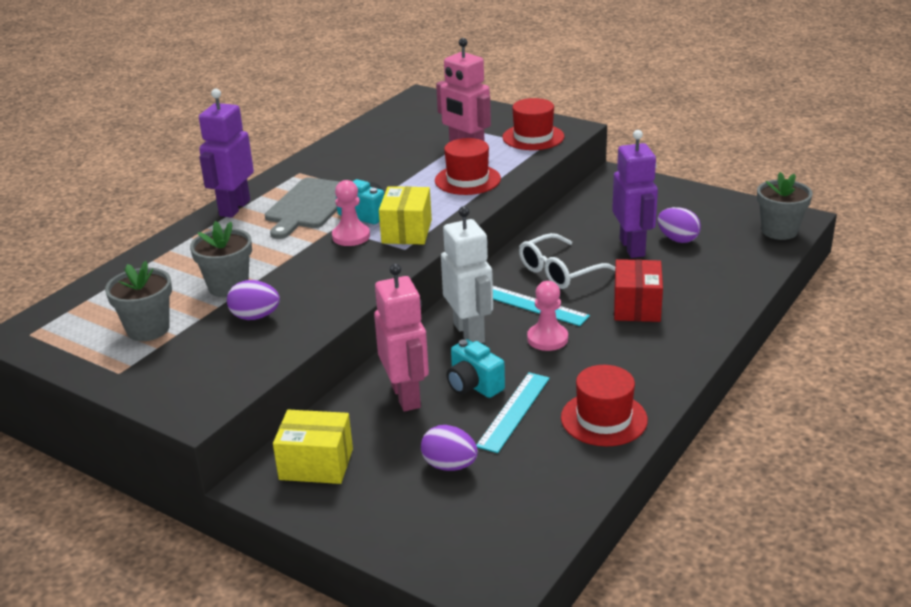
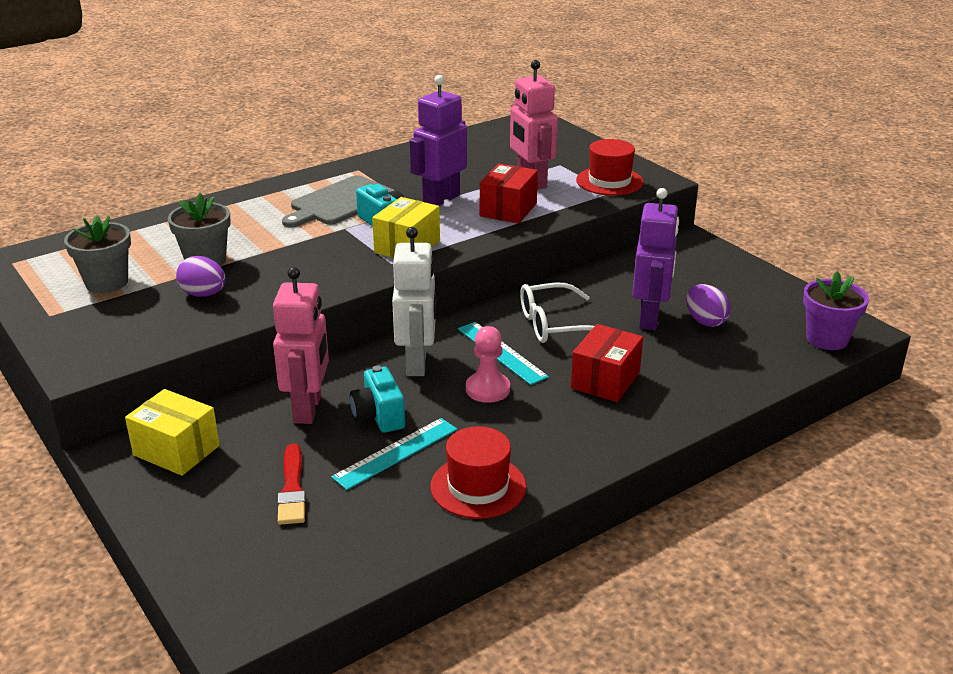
camera: 20 degrees right, 0 degrees up
(234, 208) = (273, 190): purple robot -> purple robot (441, 200)
(351, 236) = (352, 239): pink pawn -> none
(449, 465) = (292, 488): purple egg -> red brush
(467, 180) = (508, 210): red hat -> red box
(779, 231) = (827, 339): grey flower pot -> purple flower pot

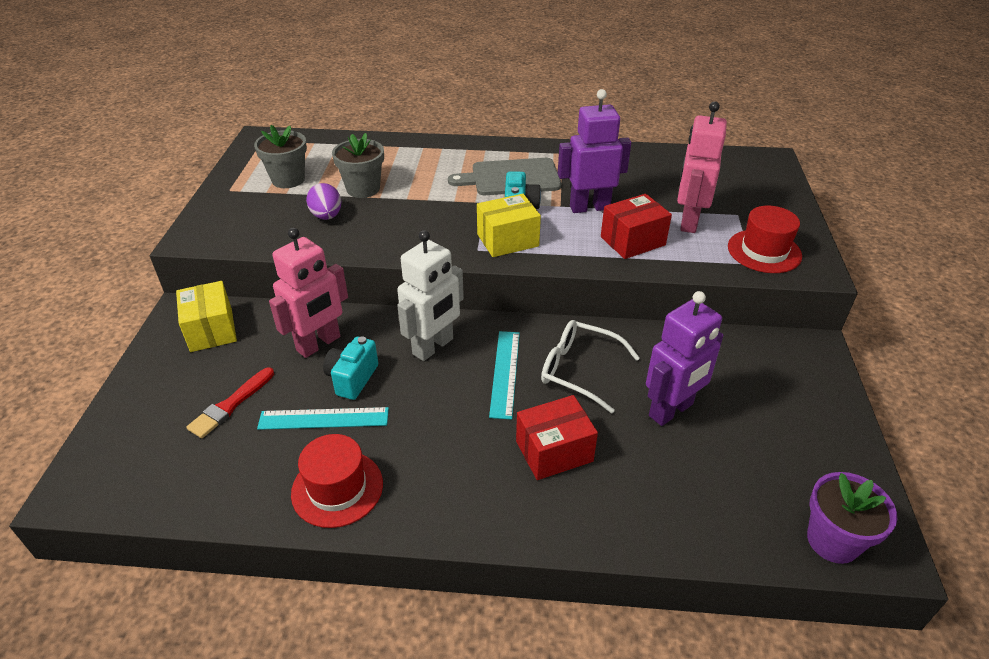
camera: 40 degrees right, 10 degrees up
(487, 389) = (453, 402): pink pawn -> none
(705, 321) = (722, 444): purple egg -> none

